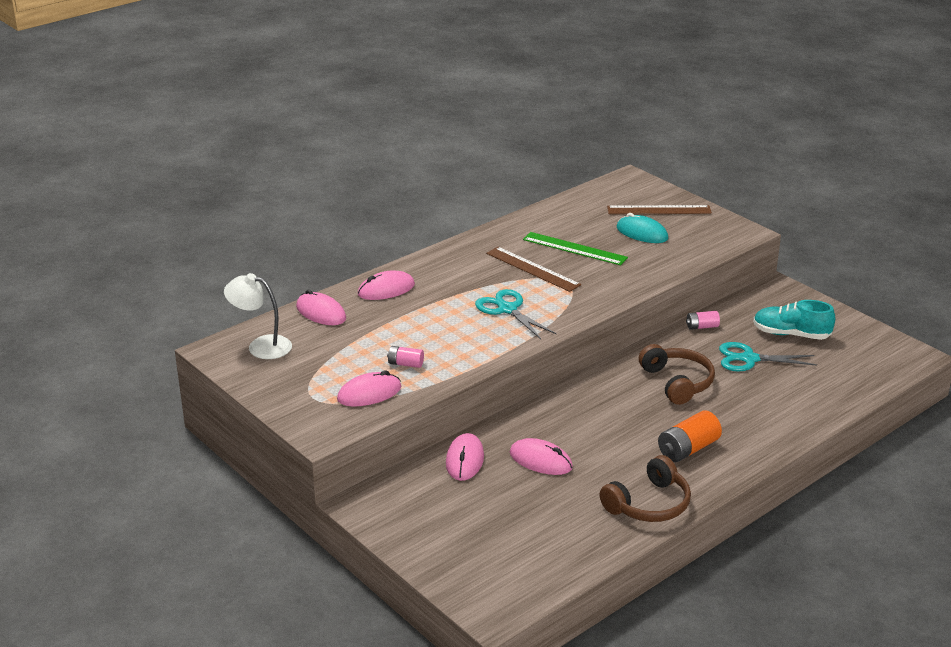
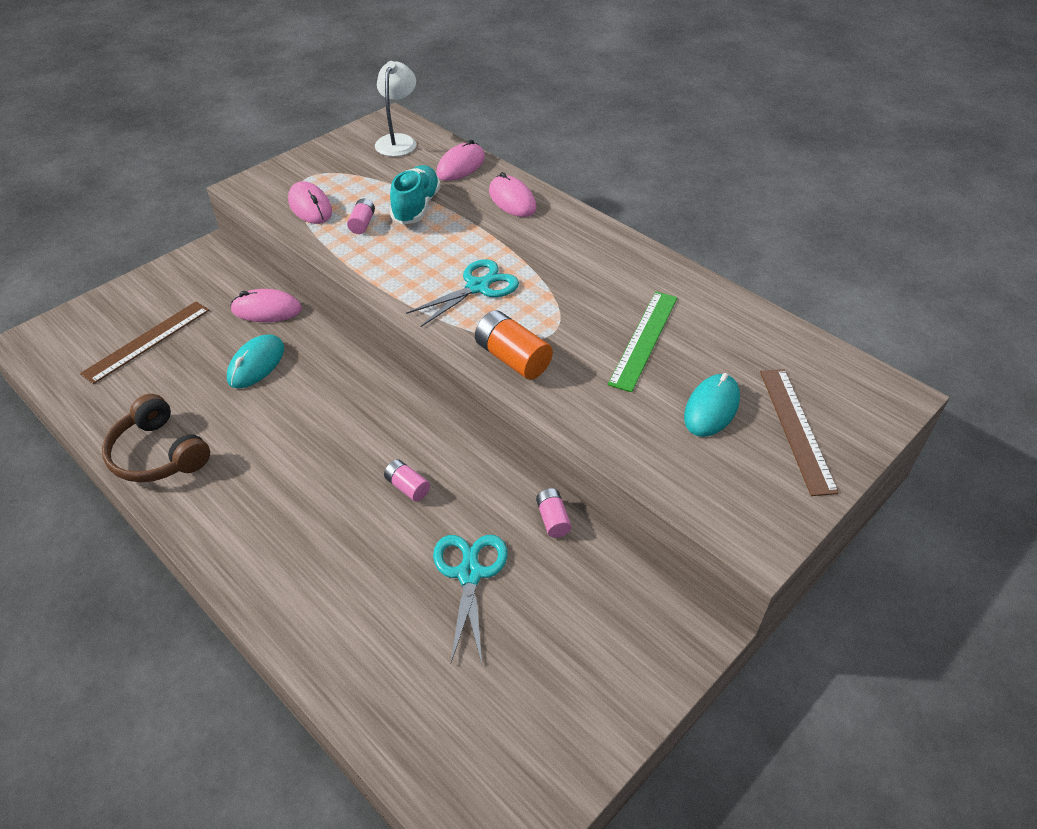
camera: 85 degrees right, 15 degrees up
(532, 269) = (579, 303): brown ruler -> brown ruler (147, 341)
(540, 460) = (256, 364): pink mouse -> turquoise mouse
(677, 382) = (407, 487): brown headphones -> pink battery
(688, 449) = (258, 493): orange battery -> orange battery (512, 358)
(791, 334) = (546, 638): turquoise shoe -> turquoise shoe (416, 207)

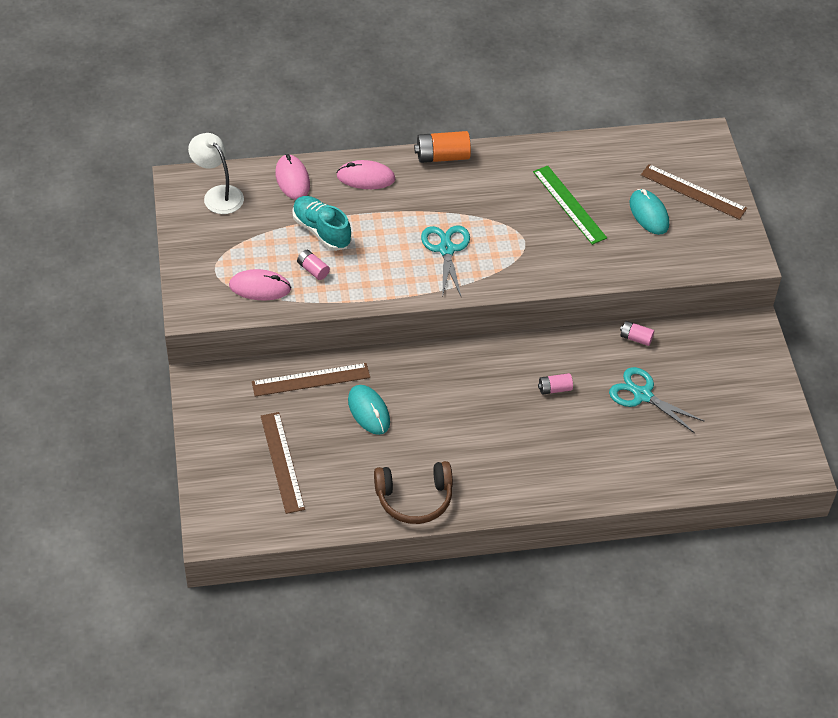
camera: 55 degrees left, 5 degrees up
(266, 310) = (311, 380): pink mouse -> brown ruler
(512, 358) = (530, 272): orange battery -> orange battery (442, 156)

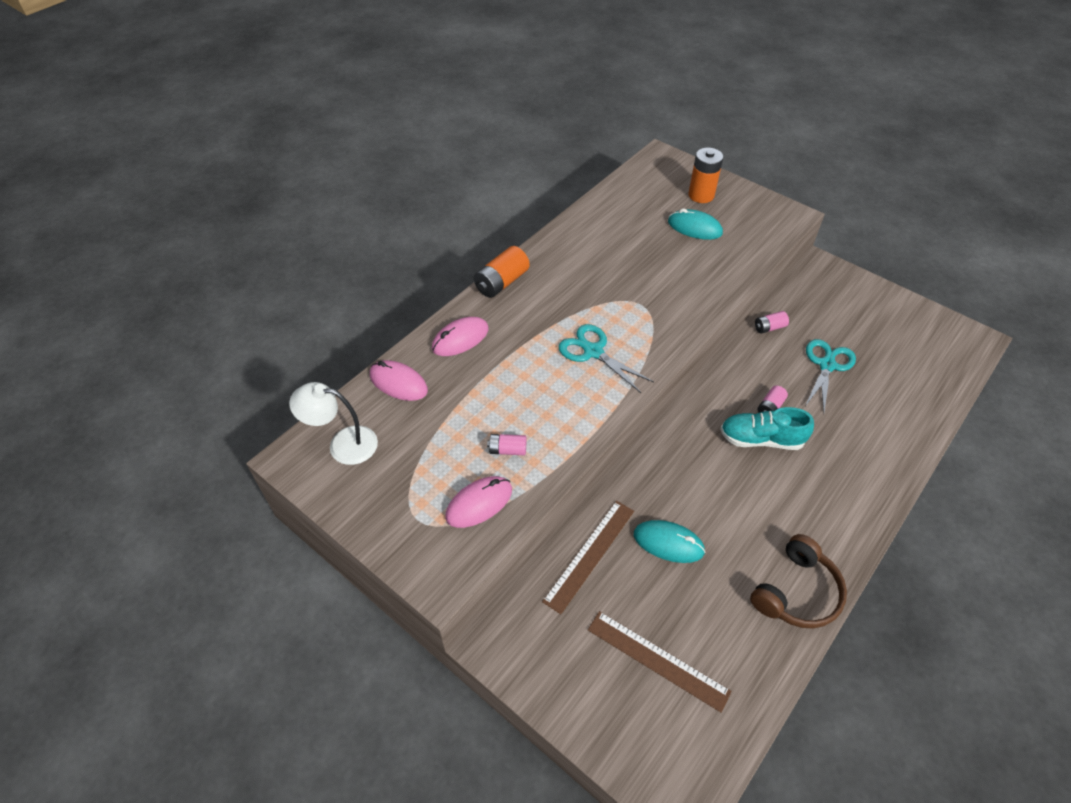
camera: 40 degrees left, 0 degrees up
(321, 231) = (475, 410): turquoise shoe -> turquoise shoe (761, 439)
(569, 204) = (636, 256): green ruler -> none
(642, 395) = (827, 365): turquoise scissors -> turquoise scissors turned 120 degrees clockwise
(693, 192) = (701, 195): brown ruler -> orange battery

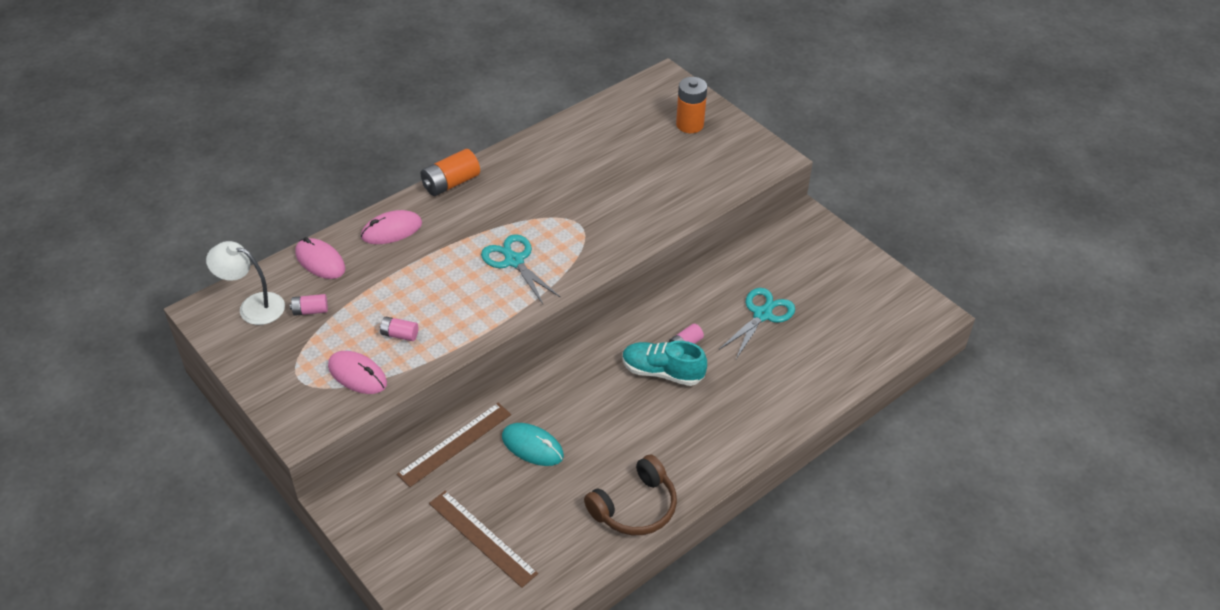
camera: 10 degrees right, 5 degrees down
(479, 503) = (357, 375): pink mouse -> pink mouse turned 60 degrees clockwise
(694, 228) = (667, 157): turquoise mouse -> none
(769, 327) = (720, 269): pink battery -> pink battery (310, 311)

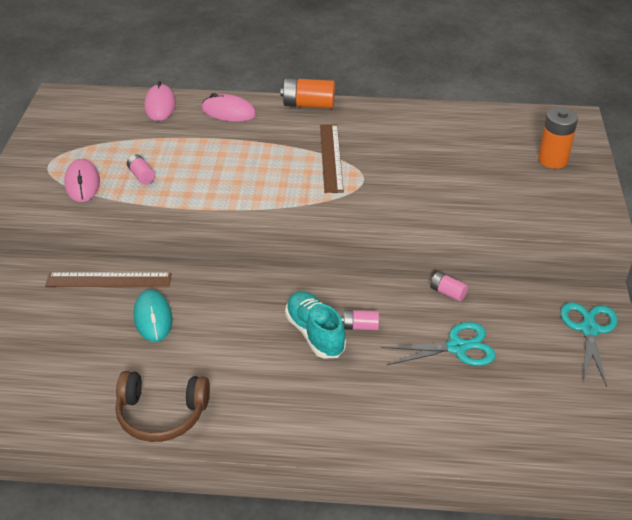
camera: 45 degrees right, 5 degrees down
(253, 306) = (86, 108): white lamp -> none
(310, 311) = (112, 130): pink battery -> pink battery (447, 293)
(482, 538) = (38, 353): brown ruler -> brown ruler (331, 157)
(514, 261) = (281, 176): turquoise scissors -> turquoise scissors (589, 329)

